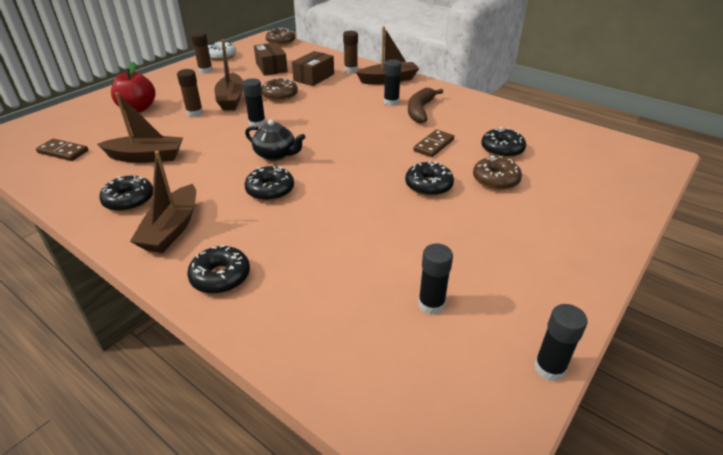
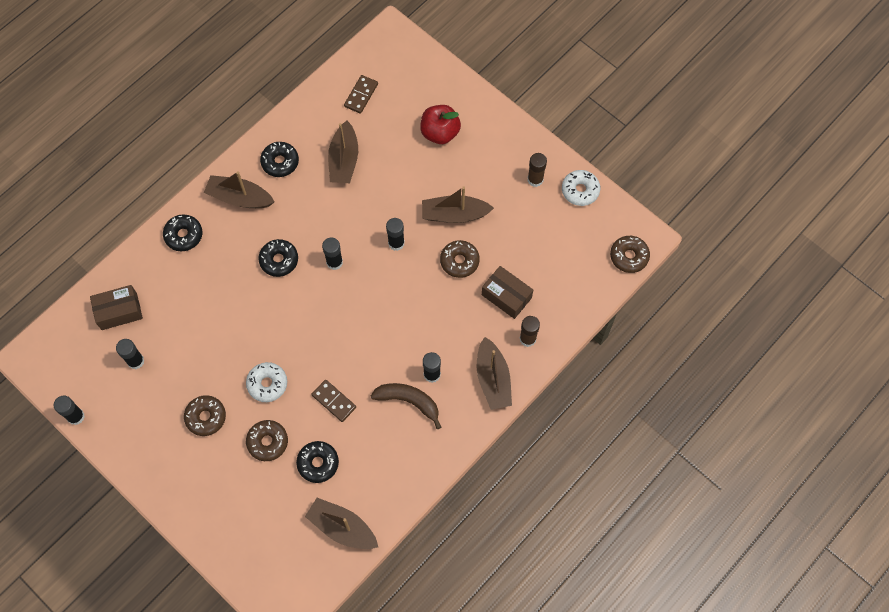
camera: 95 degrees right, 30 degrees up
(194, 113) = (425, 185): brown glue stick -> none
(271, 67) = (539, 249): brown box -> brown box (119, 311)
(276, 155) = (334, 262): black teapot -> black glue stick
(428, 185) = (267, 384): black donut -> white donut
(487, 227) = (206, 417): none -> brown donut
(556, 133) = (342, 528): none -> brown boat

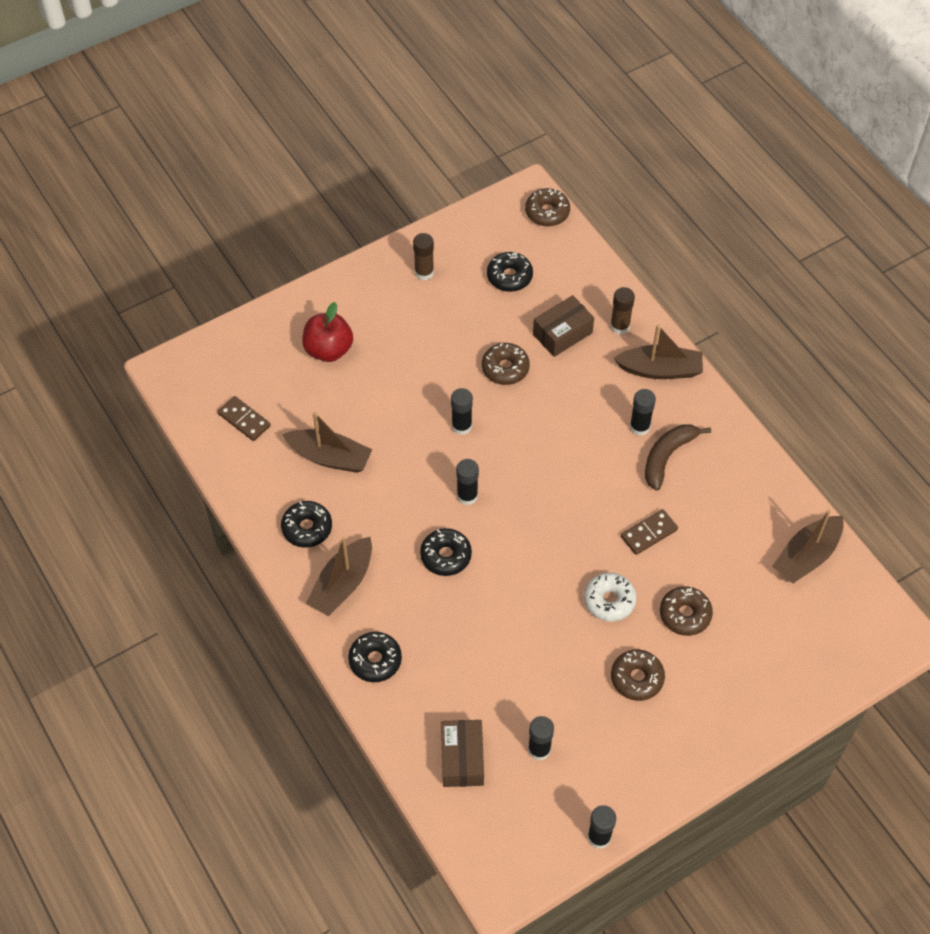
camera: 75 degrees left, 10 degrees down
(318, 463) = (723, 565): black donut -> black donut (509, 276)
(454, 214) = (443, 359): brown boat -> none
(580, 190) = (452, 235): white donut -> none

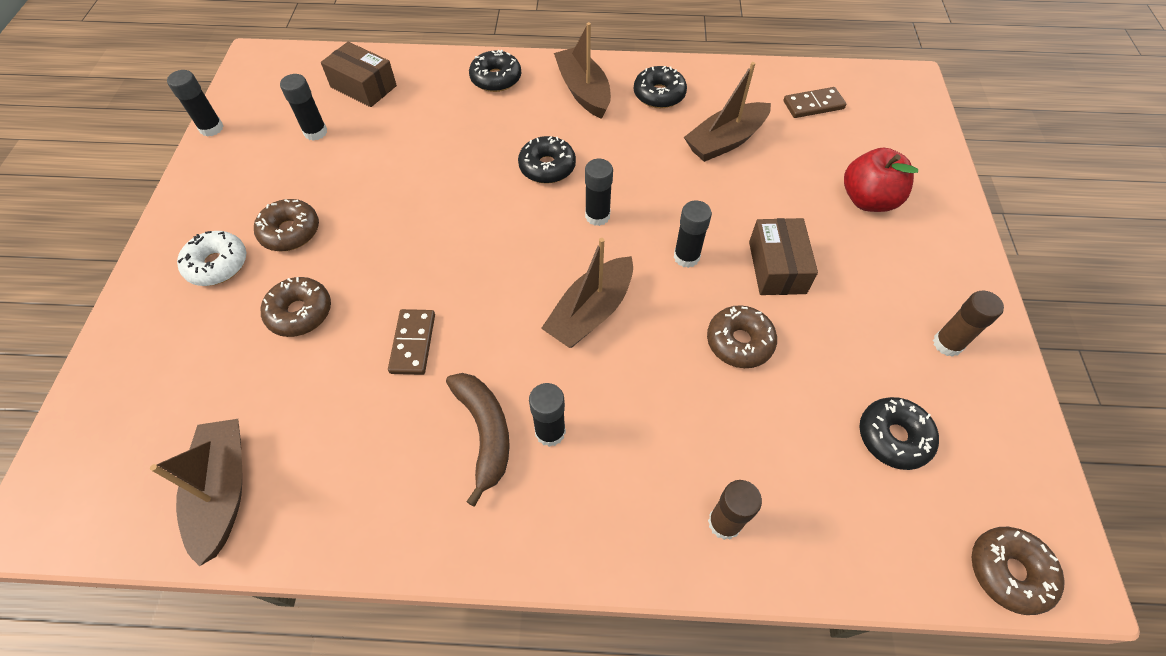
camera: 125 degrees right, 0 degrees up
(562, 333) = (755, 439): brown box -> brown box (777, 267)
(609, 600) = (381, 259): white donut -> white donut (217, 264)
(660, 370) = (616, 523): brown boat -> brown boat (591, 312)

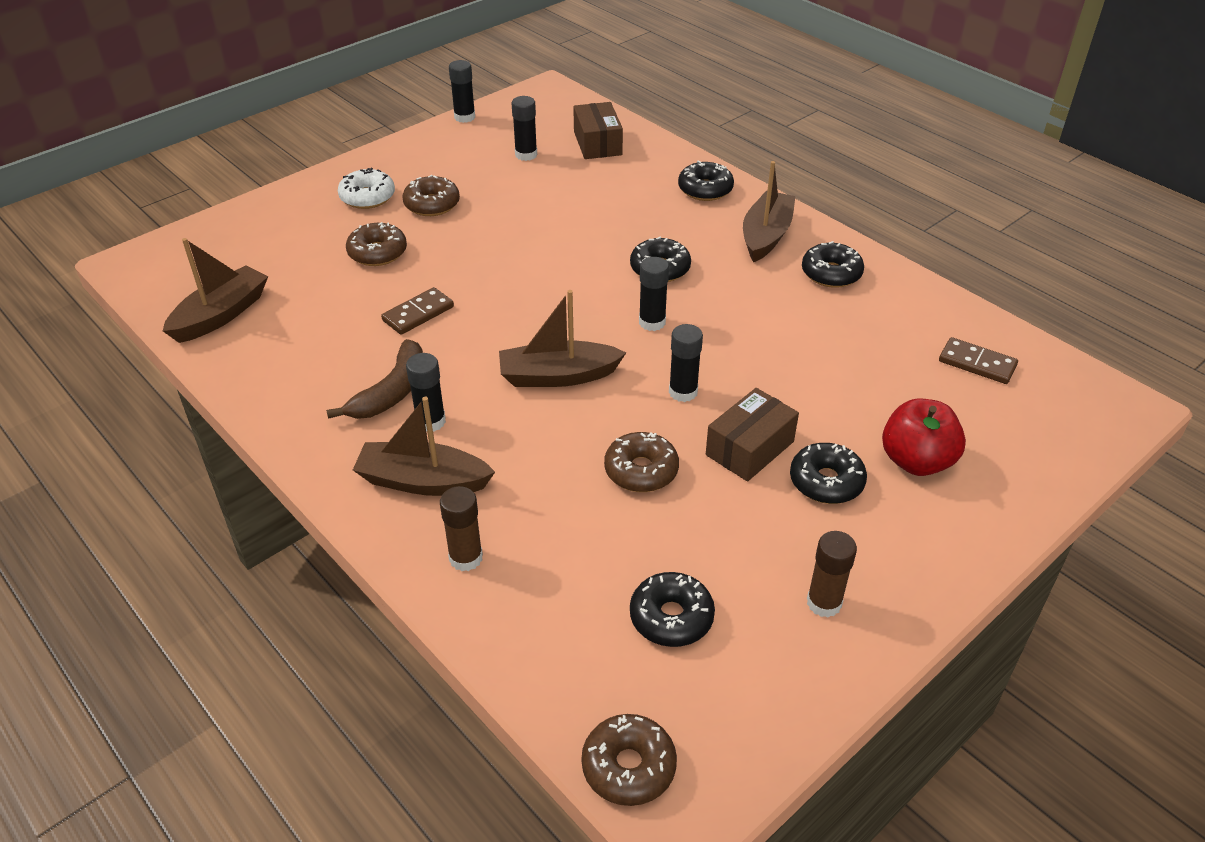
camera: 45 degrees right, 15 degrees down
(725, 141) = (842, 339): brown boat -> brown boat (423, 481)
(844, 255) = (826, 482): none -> black donut

